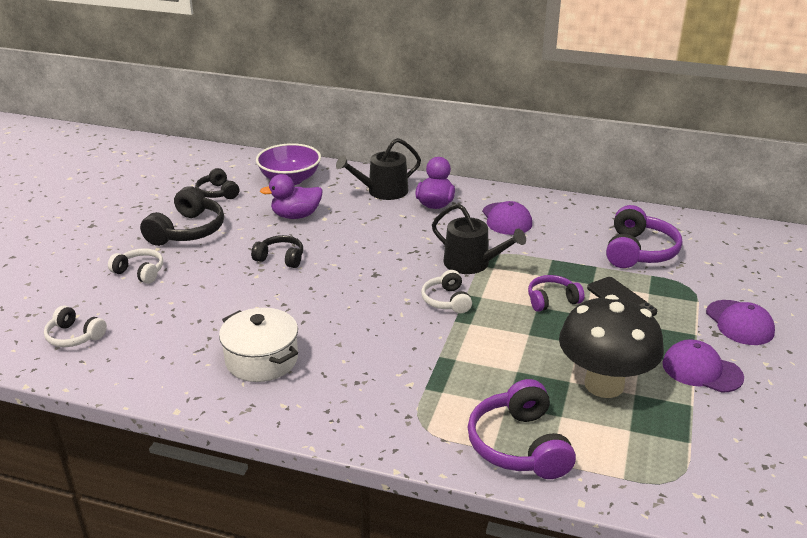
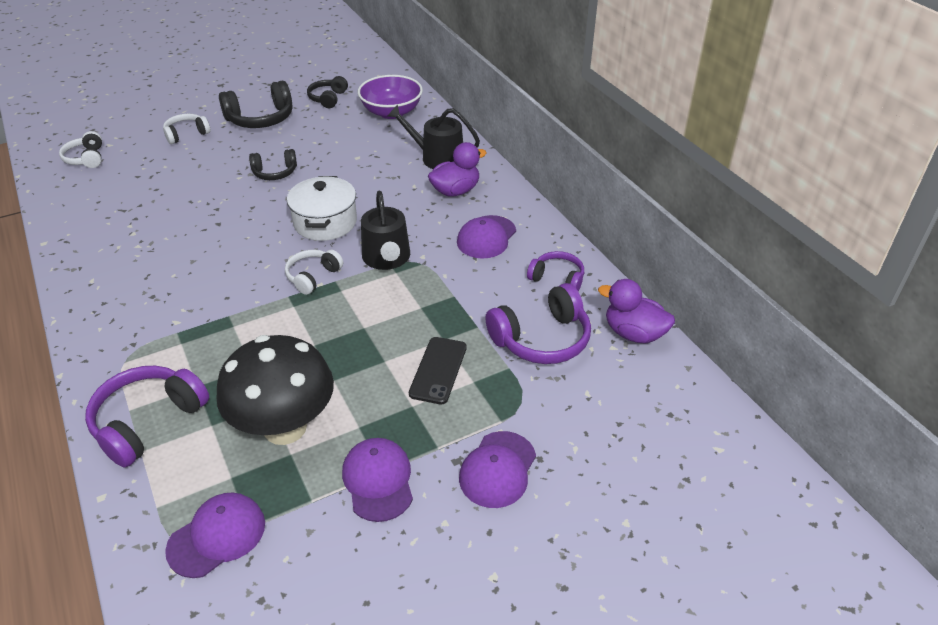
camera: 45 degrees right, 10 degrees up
(140, 272) = (186, 134): white headphones -> white headphones turned 105 degrees counterclockwise
(261, 360) = (136, 240): white pot -> white pot (325, 222)
(280, 258) = (275, 173): black headphones -> black headphones turned 105 degrees clockwise
(296, 216) = (343, 144): purple duck -> purple duck (633, 333)
(552, 300) = (385, 330): purple headphones -> purple headphones (557, 278)
(684, 461) = (217, 536): none -> purple cap

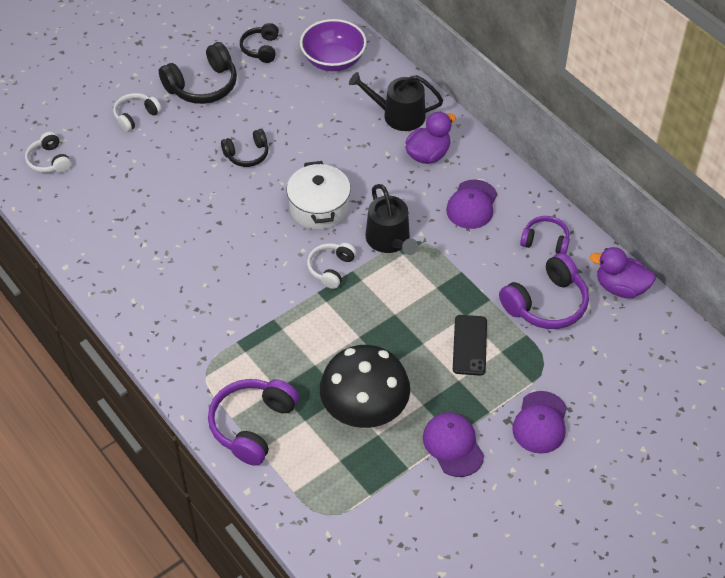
camera: 10 degrees left, 10 degrees up
(217, 536) = (349, 506): purple cap -> none

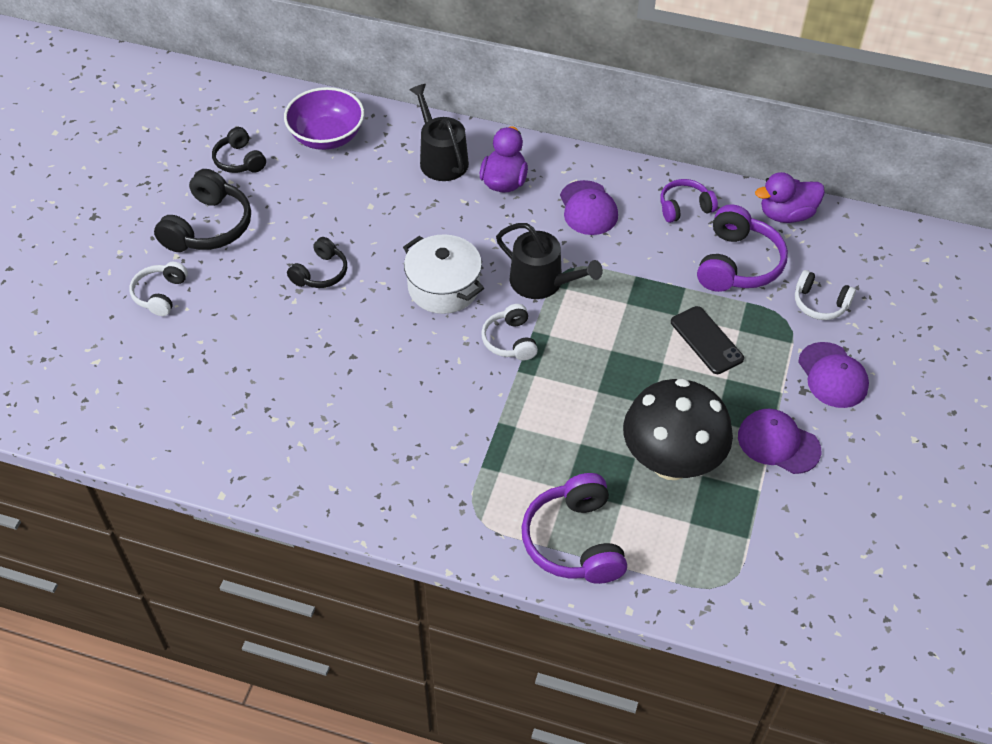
camera: 35 degrees left, 0 degrees up
(49, 161) = (99, 392): white headphones -> white headphones (819, 304)
(398, 115) = (441, 159): black watering can -> black watering can turned 90 degrees clockwise

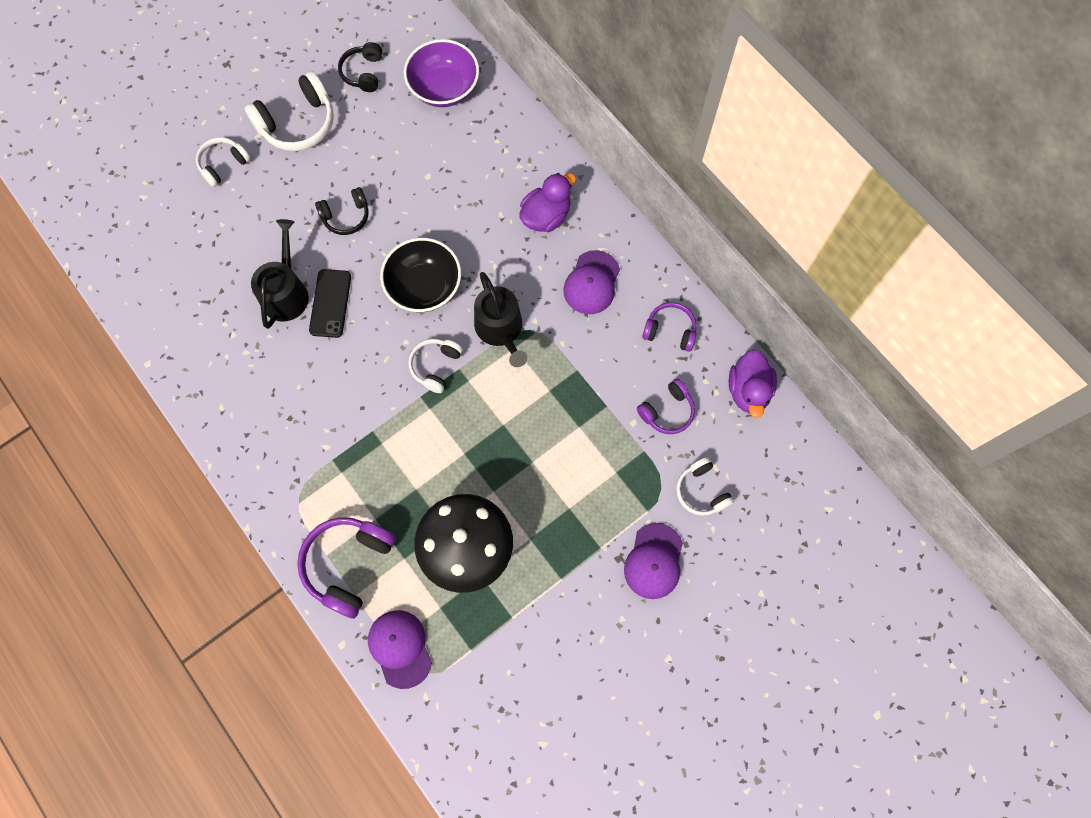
camera: 35 degrees right, 20 degrees up
(209, 227) = (298, 123): black headphones -> white headphones
(441, 159) = (514, 163): black watering can -> black watering can (286, 292)
(443, 287) = (424, 287): white pot -> black bowl
(706, 340) = (582, 464): black phone -> black phone (330, 303)
(738, 264) = (667, 411): purple headphones -> purple headphones, size x0.60
(778, 443) = (560, 589): purple cap -> purple cap (400, 648)
(786, 214) = (748, 390): purple duck -> purple duck turned 105 degrees counterclockwise

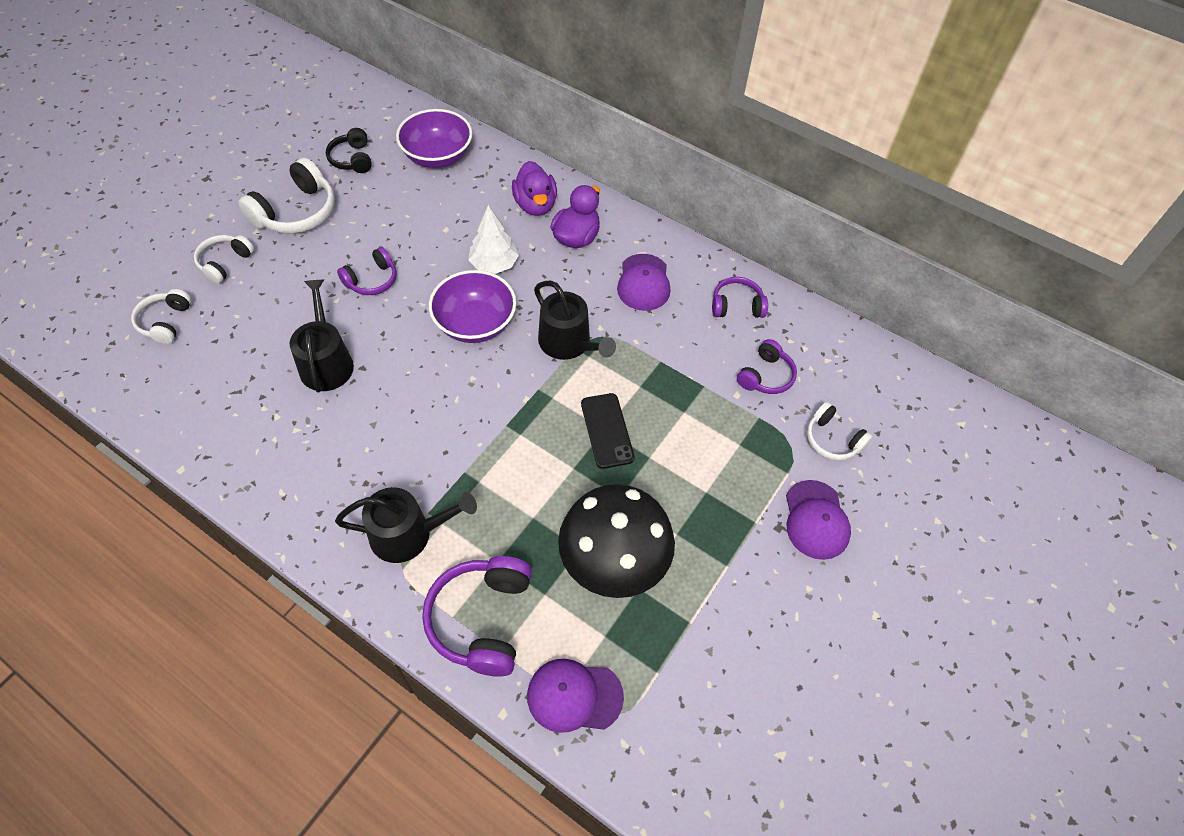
camera: 20 degrees left, 15 degrees down
(311, 474) = (408, 534): none -> black watering can
(330, 303) = (379, 361): black phone -> black phone (607, 430)
(346, 216) = (372, 280): black headphones -> purple headphones
(400, 648) = (574, 696): purple cap -> purple cap turned 45 degrees counterclockwise
(424, 287) = (475, 323): black bowl -> purple bowl
(435, 366) = (512, 393): white headphones -> white headphones (165, 322)
(460, 227) = (494, 264): none -> white tree
(748, 390) = (834, 339): purple duck -> purple duck (535, 205)

